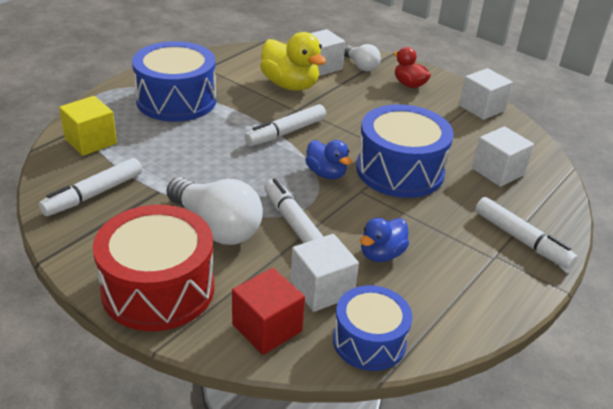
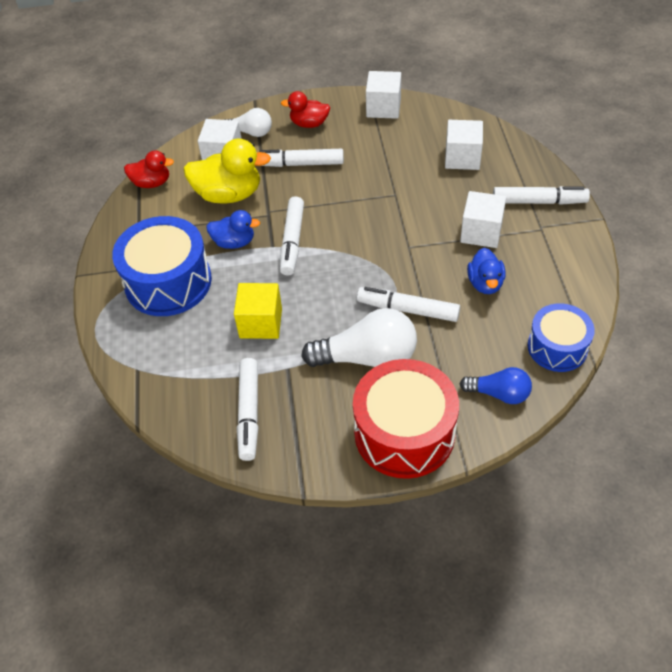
camera: 40 degrees left, 15 degrees up
(91, 141) = (168, 375): yellow cube -> yellow cube (261, 323)
(255, 52) = (152, 183): none -> red duck
(267, 328) = (499, 393): red cube -> blue light bulb
(321, 289) = (489, 339): white cube -> white cube (481, 232)
(326, 173) = (369, 252): blue duck -> blue duck (234, 242)
(365, 99) = (300, 164): none -> white marker
(400, 170) = (408, 208): blue drum -> none

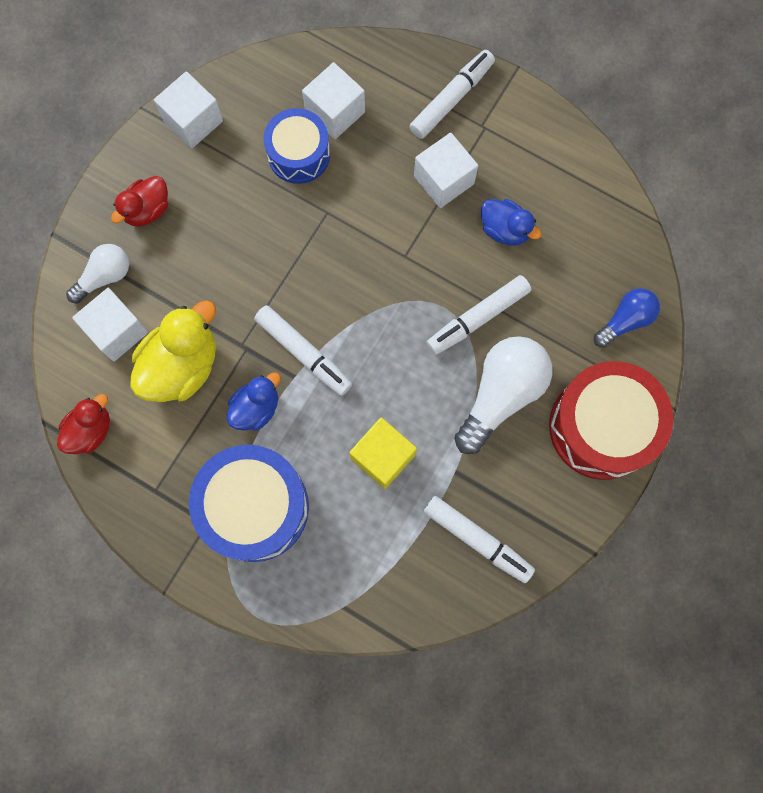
camera: 55 degrees left, 25 degrees up
(300, 164) = (201, 265): white marker -> none
(557, 347) = (619, 234): blue drum -> blue drum (299, 154)

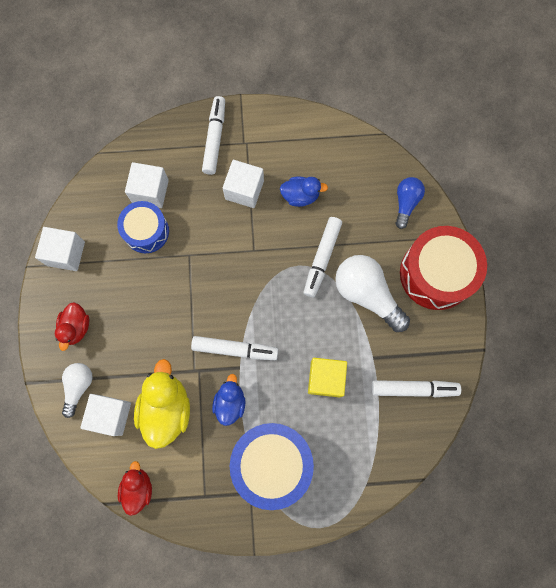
camera: 35 degrees left, 0 degrees up
(501, 395) = (367, 294): white light bulb -> white light bulb turned 45 degrees counterclockwise

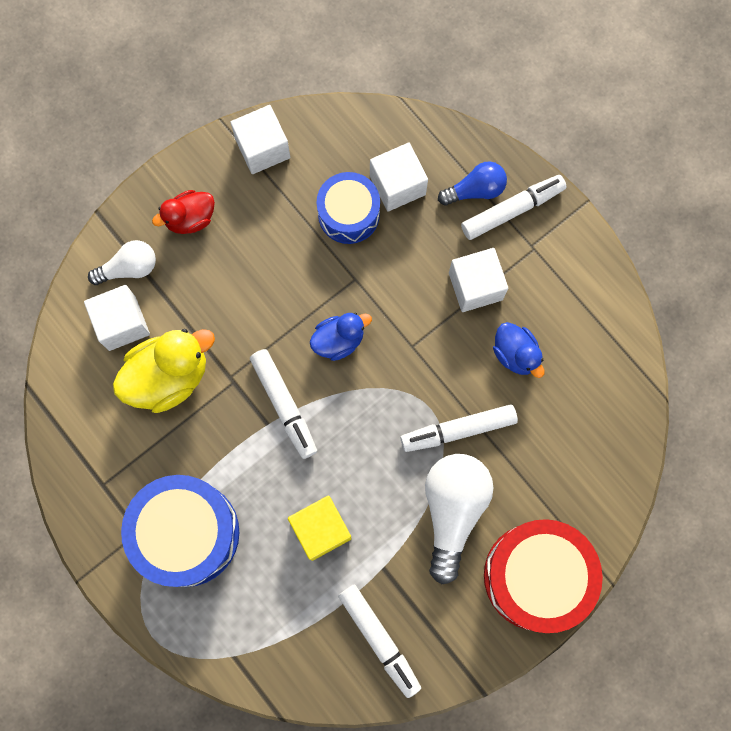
camera: 55 degrees right, 0 degrees up
(138, 488) = (65, 407): red duck -> none
(230, 402) = (221, 441): blue duck -> blue duck (339, 340)
(406, 203) = (597, 482): blue light bulb -> blue light bulb (475, 190)

